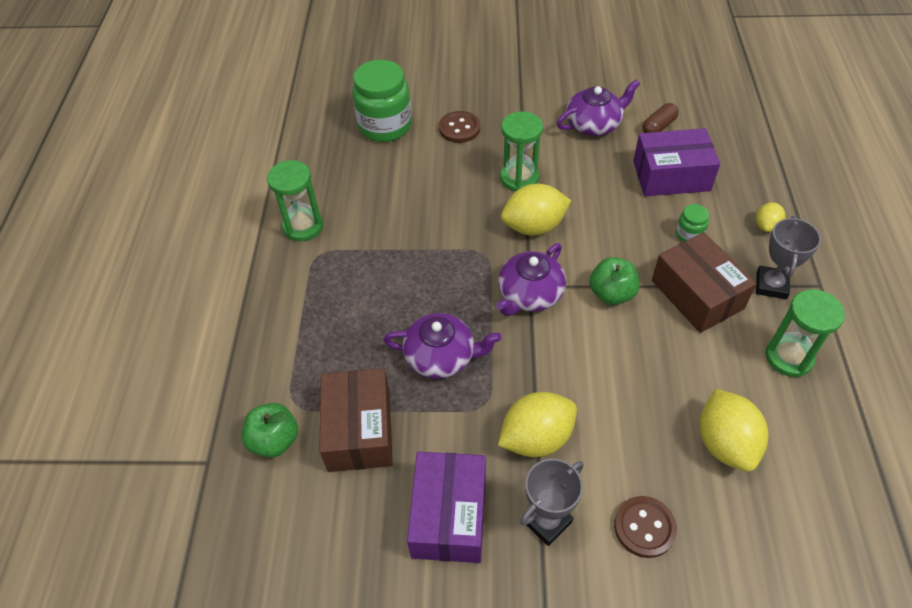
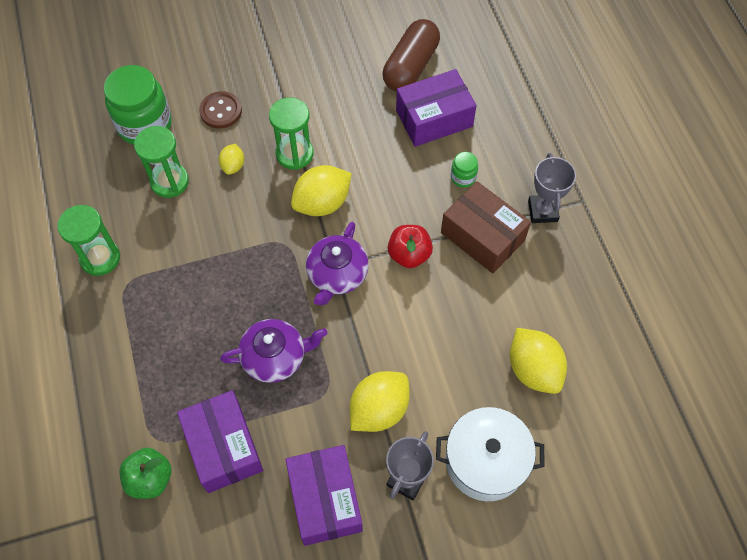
camera: 20 degrees left, 10 degrees up
(359, 430) = (223, 447): brown box -> purple box
(594, 124) = (350, 77): purple teapot -> none
(611, 293) = (409, 254): green apple -> red apple
(644, 527) = (485, 461): brown button -> white pot
(658, 127) = (411, 66): brown capsule -> brown capsule, size x1.89
(766, 226) = (527, 152): yellow lemon -> yellow lemon (233, 166)
(789, 357) = (569, 276): green hourglass -> green hourglass (169, 181)

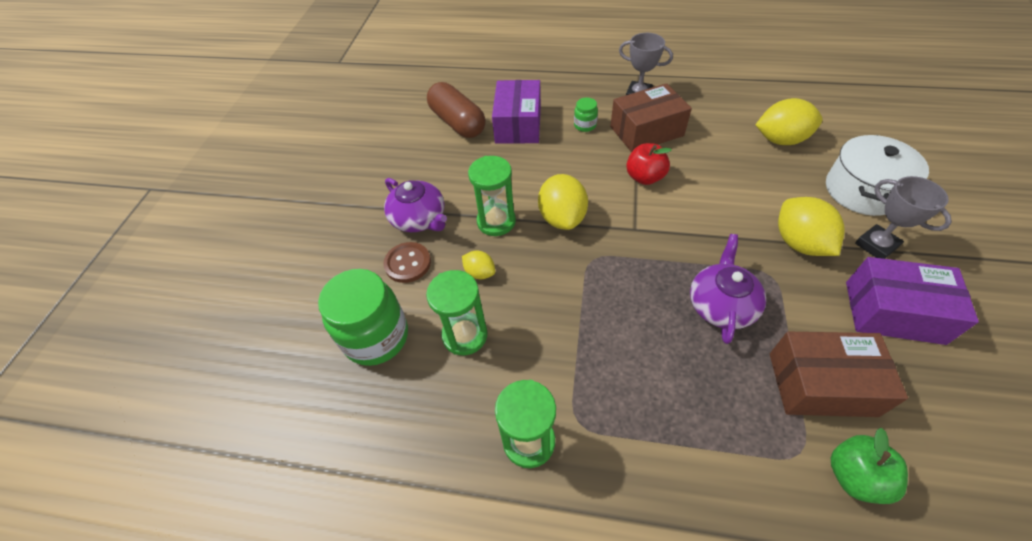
camera: 60 degrees left, 10 degrees down
(223, 447) = (821, 384): purple box -> brown box
(337, 274) = (644, 230): purple teapot -> purple teapot (419, 218)

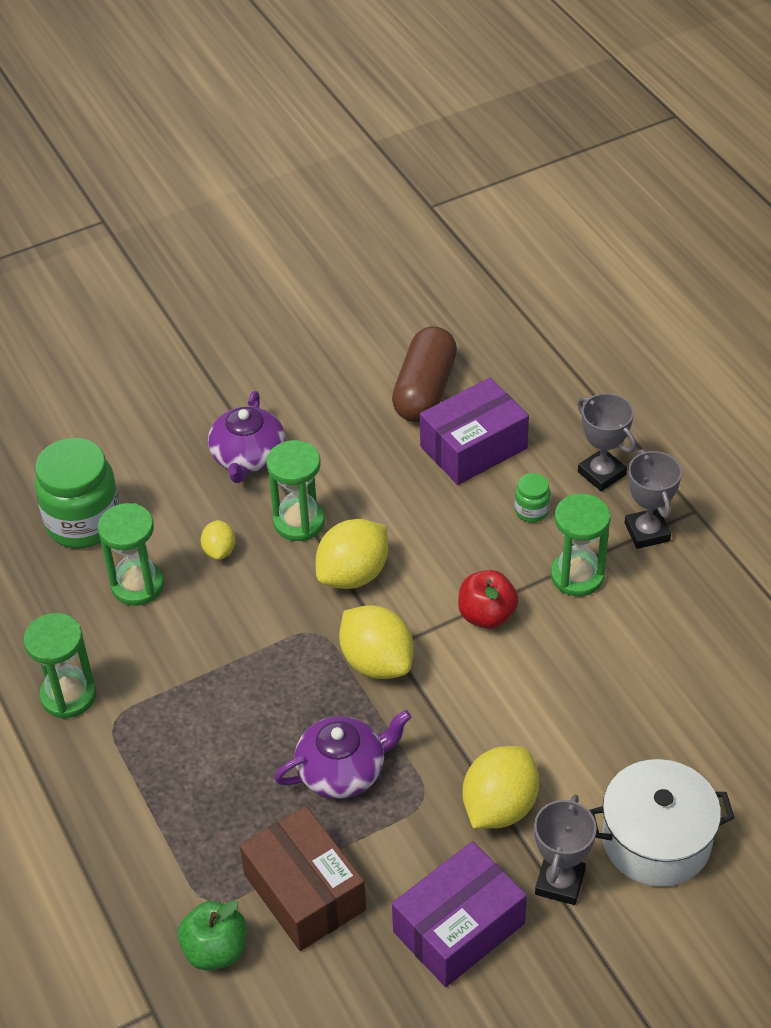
camera: 50 degrees right, 5 degrees down
(408, 263) = (183, 487): brown button -> none
(584, 91) = (601, 473): none -> grey trophy
(646, 131) = (577, 576): brown box -> green hourglass
(780, 140) = (687, 720): yellow lemon -> yellow lemon (377, 662)
(893, 312) = (459, 927): purple box -> purple box turned 75 degrees clockwise

